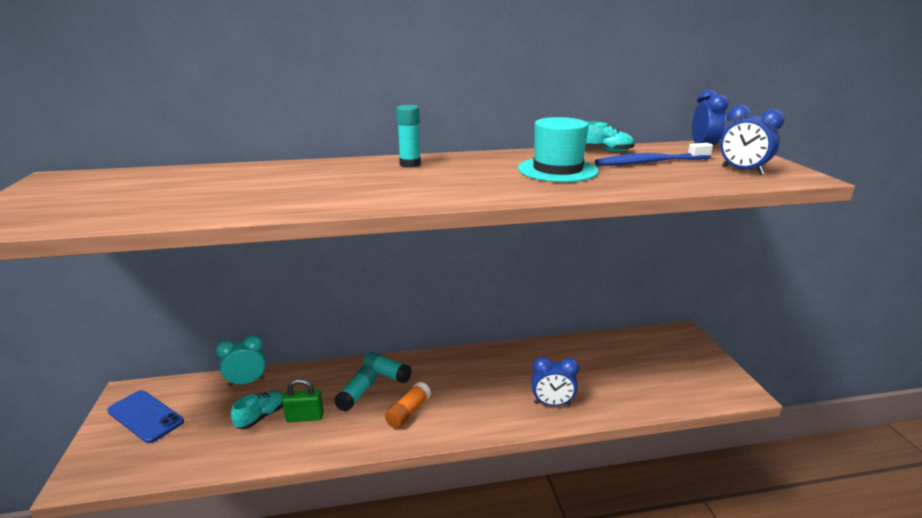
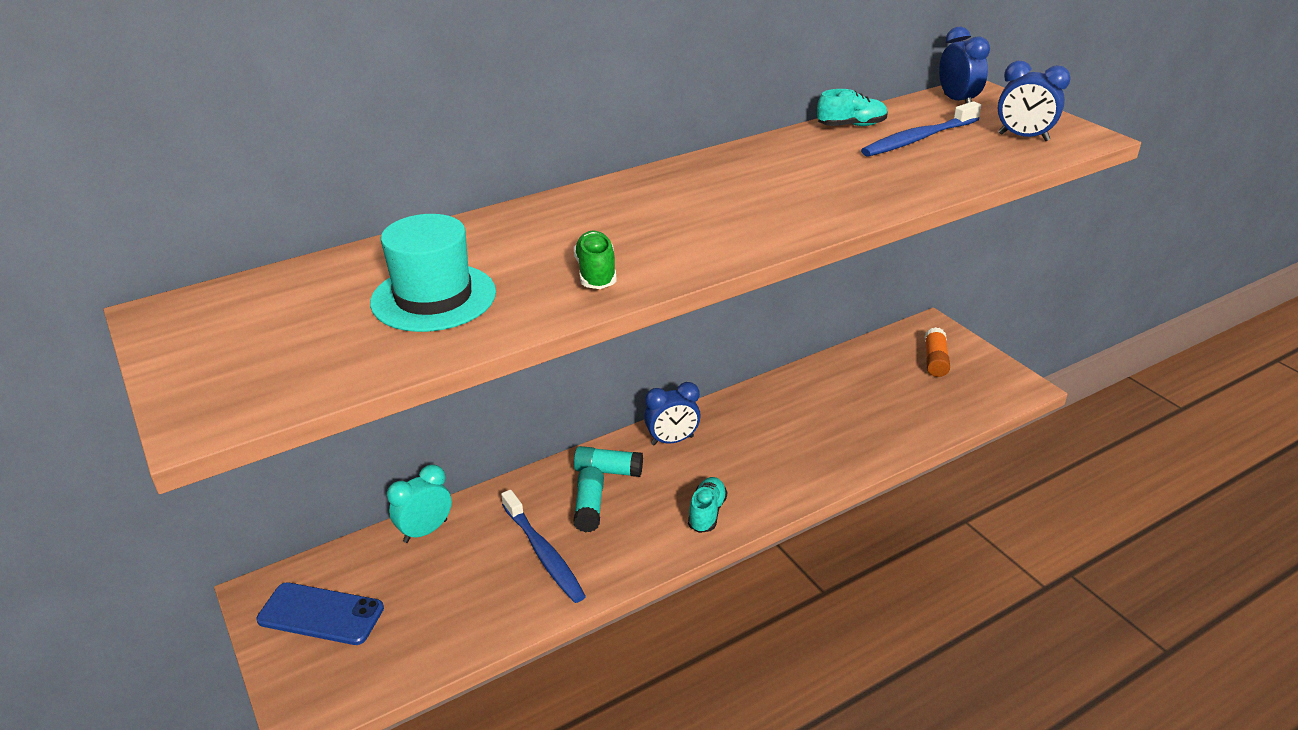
camera: 20 degrees left, 10 degrees up
(261, 416) = (485, 569): turquoise shoe -> turquoise shoe (707, 513)
(305, 417) = (543, 553): green padlock -> blue toothbrush
(322, 197) = (596, 273): none -> green shoe
(408, 412) = (670, 511): orange glue stick -> orange glue stick (935, 361)
(410, 164) = (639, 193): turquoise glue stick -> none
(552, 403) = (830, 455): blue clock -> blue clock (672, 440)
(557, 170) = (826, 171): turquoise hat -> turquoise hat (433, 297)

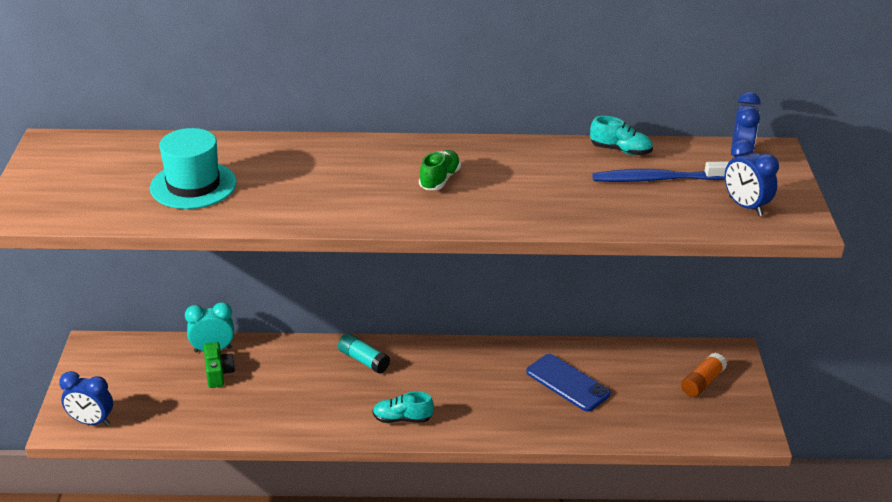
camera: 30 degrees right, 0 degrees up
(321, 614) = (113, 374): blue phone -> blue phone (567, 383)
(456, 555) = (218, 373): none -> green camera
(543, 553) = (271, 397): blue toothbrush -> none
(589, 507) = (327, 380): turquoise glue stick -> none
(596, 273) = (300, 204): green shoe -> green shoe (439, 180)
(672, 440) = (428, 358): blue clock -> blue clock (91, 422)
(707, 513) = (402, 419): turquoise shoe -> turquoise shoe turned 135 degrees counterclockwise

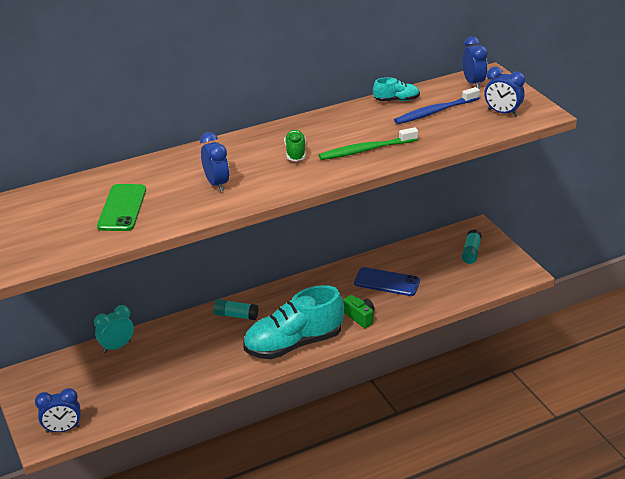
camera: 25 degrees left, 0 degrees up
(193, 185) = (122, 208): turquoise hat -> green phone
(218, 373) = (135, 361): green camera -> green camera (360, 317)
(317, 189) = (216, 184): none -> blue clock
(402, 419) = (293, 344): turquoise shoe -> turquoise shoe, size x2.27
(526, 202) = (366, 150): none -> green toothbrush
(702, 382) = (471, 252): orange glue stick -> turquoise glue stick

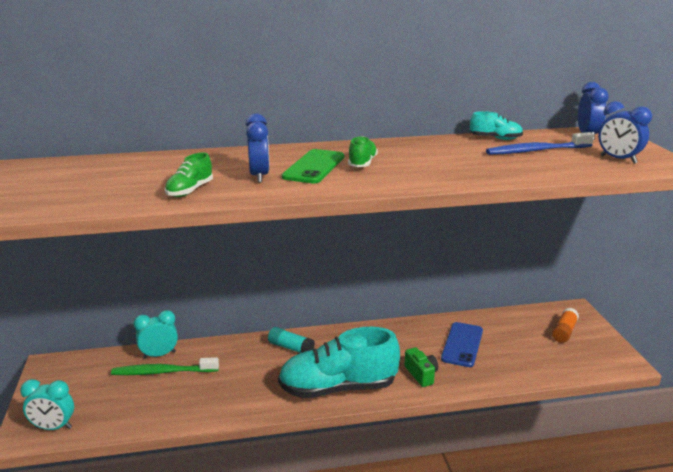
camera: 15 degrees right, 10 degrees down
(63, 429) = (53, 427): blue clock -> turquoise clock
(122, 208) = (144, 182): green phone -> green phone (314, 167)
(169, 211) = (190, 191): none -> green shoe
(366, 150) = (443, 170): green toothbrush -> green toothbrush (163, 372)
(387, 282) = (462, 344): blue phone -> blue phone turned 75 degrees clockwise
(471, 252) = (564, 332): turquoise glue stick -> orange glue stick

